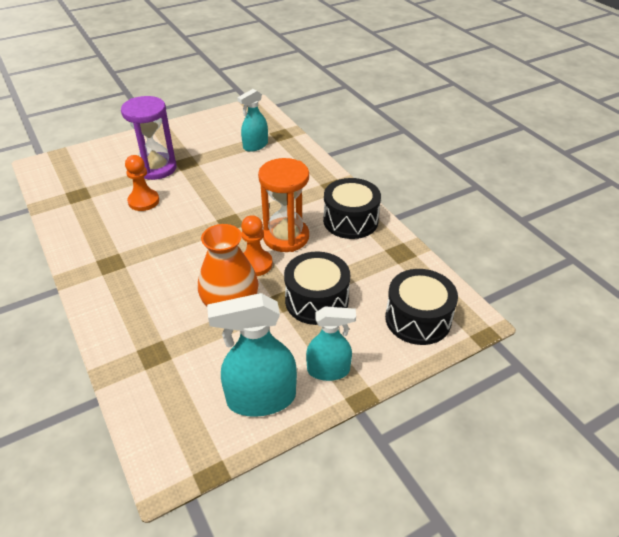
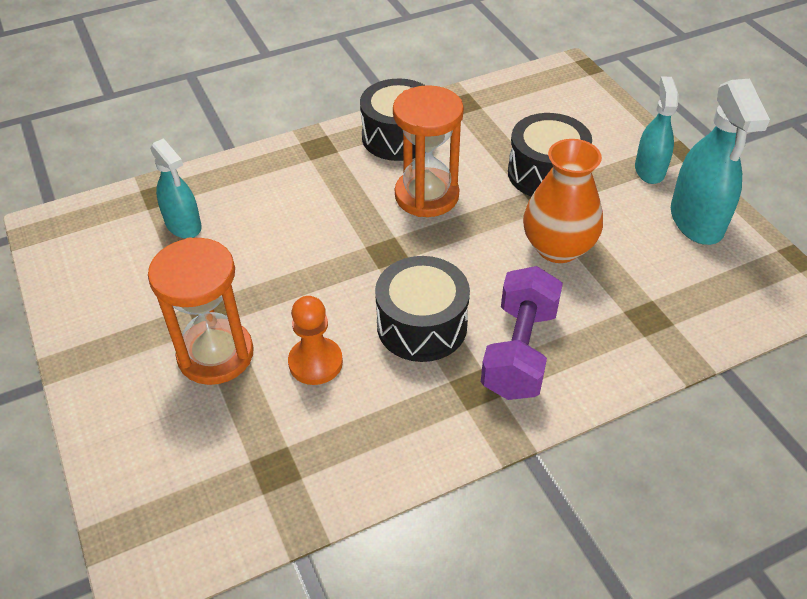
camera: 85 degrees left, 5 degrees up
(135, 283) = (519, 351): none -> purple dumbbell
(156, 168) = (216, 354): purple hourglass -> orange hourglass
(255, 264) = (480, 225): orange pawn -> none
(418, 319) = (570, 103): black drum -> black drum (422, 325)

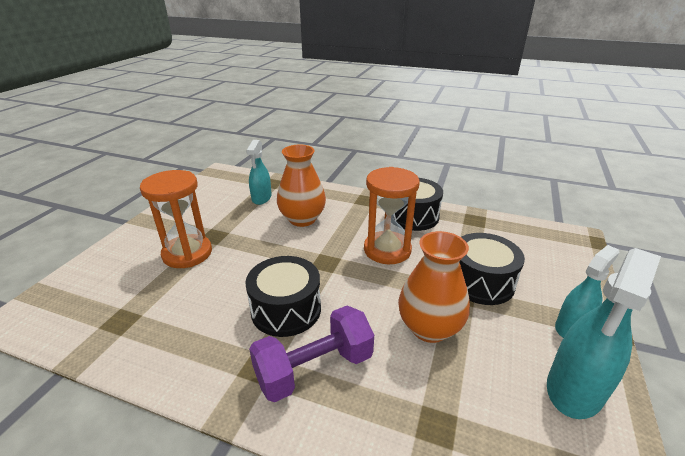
camera: 45 degrees right, 15 degrees down
(283, 219) = (302, 219): none -> orange vase
(315, 362) = (214, 287): orange pawn -> none

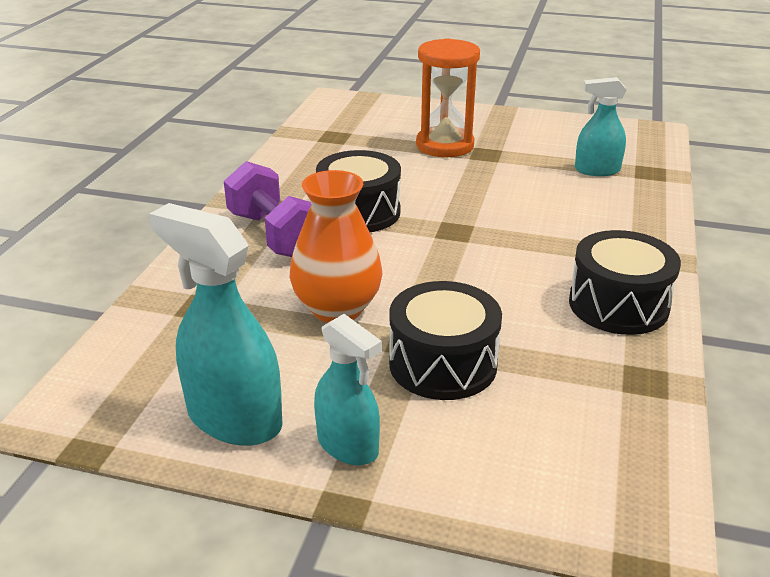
camera: 85 degrees right, 0 degrees up
(302, 219) = (554, 205): orange vase -> none
(387, 250) = (501, 278): orange hourglass -> none

